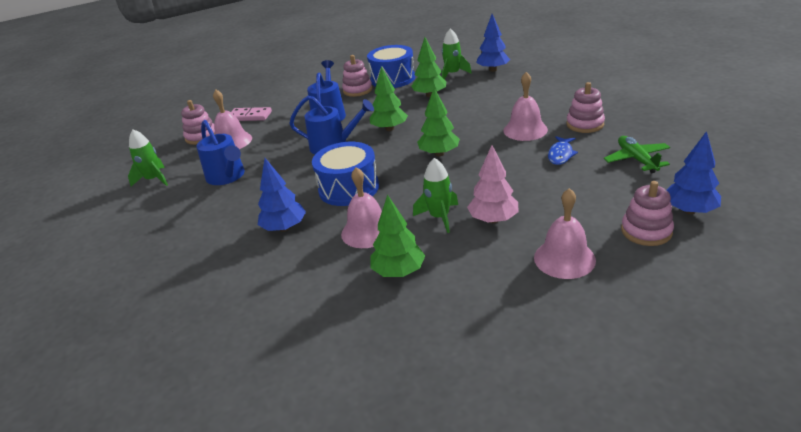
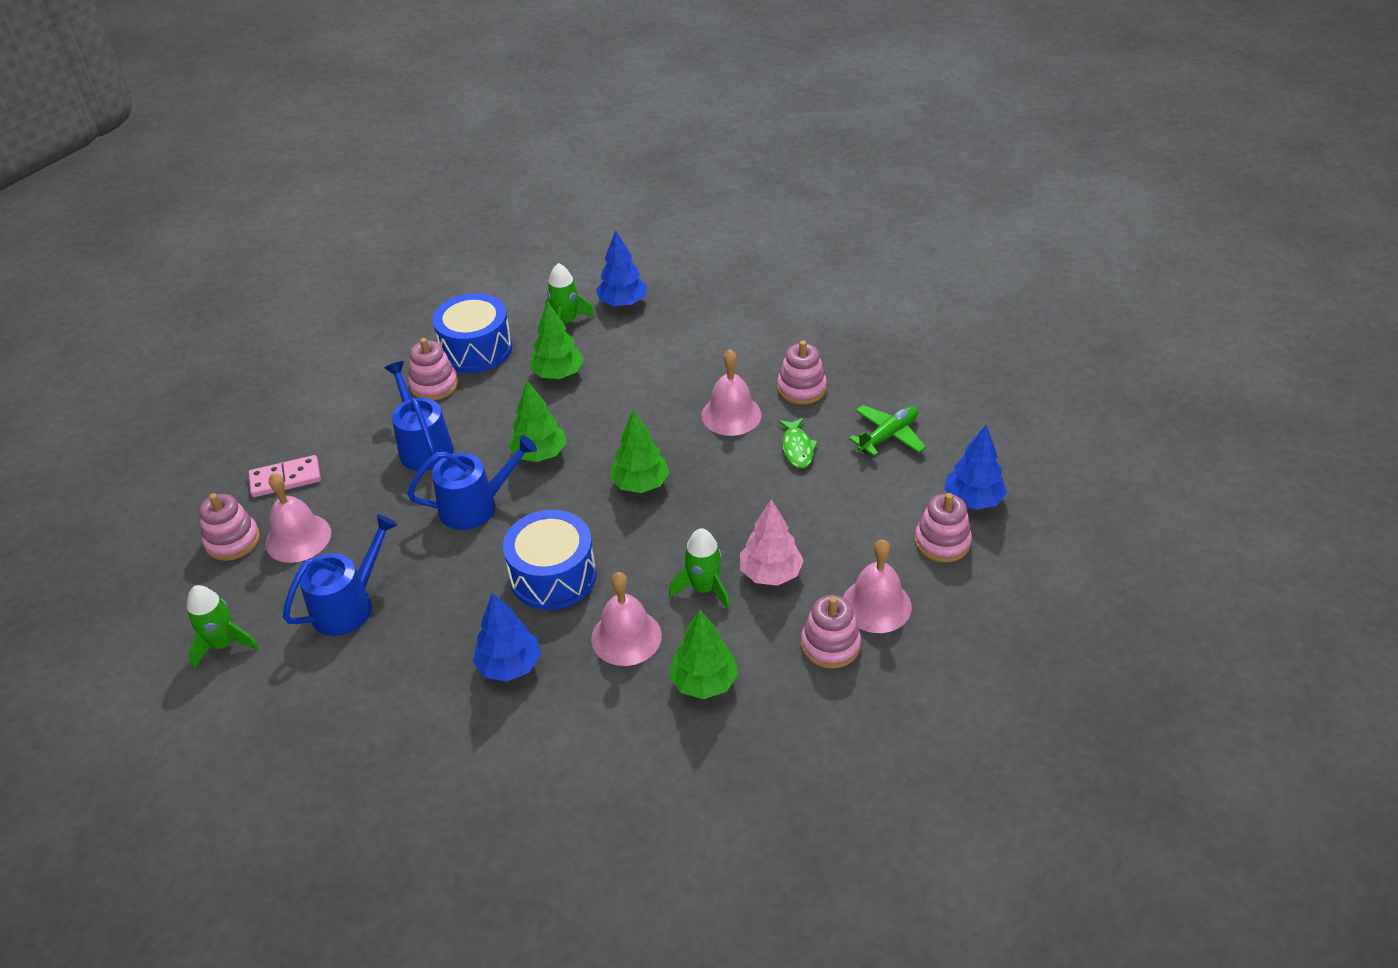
camera: 30 degrees left, 10 degrees up
(227, 176) = (348, 605): blue watering can -> blue watering can turned 75 degrees counterclockwise
(510, 274) = (830, 645): none -> pink stacking toy
(561, 154) = (797, 448): blue fish -> green fish
(636, 160) = (888, 436): green plane -> green plane turned 90 degrees clockwise

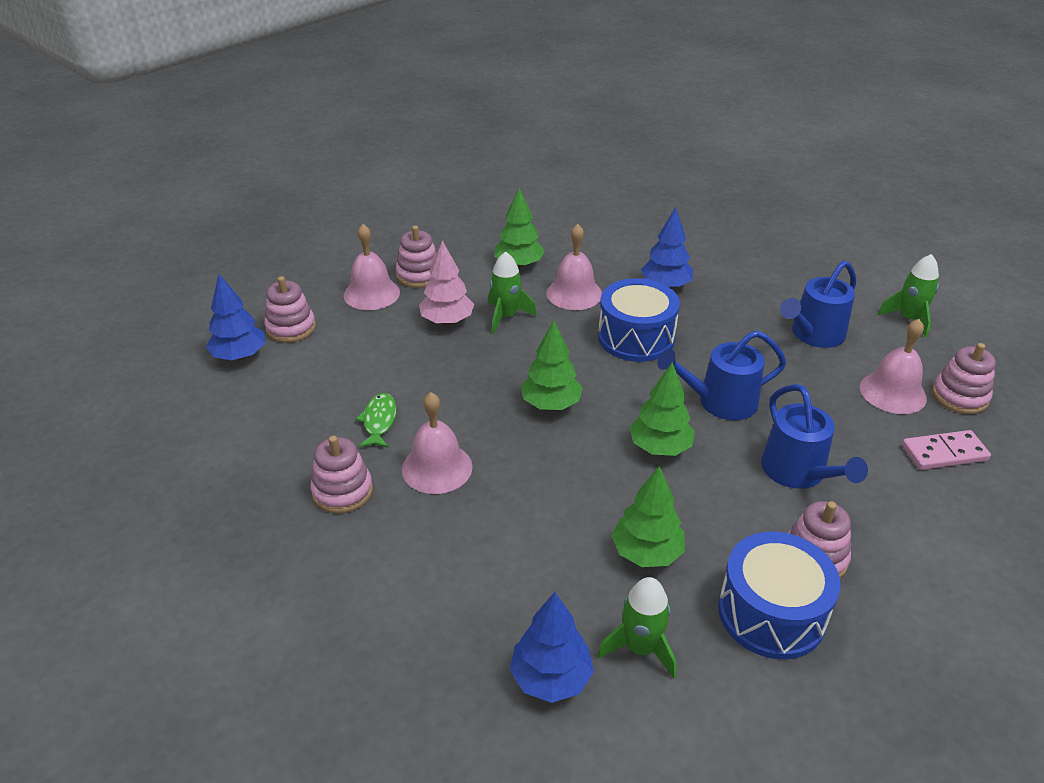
camera: 175 degrees left, 5 degrees down
(888, 436) = (278, 423): green plane -> none

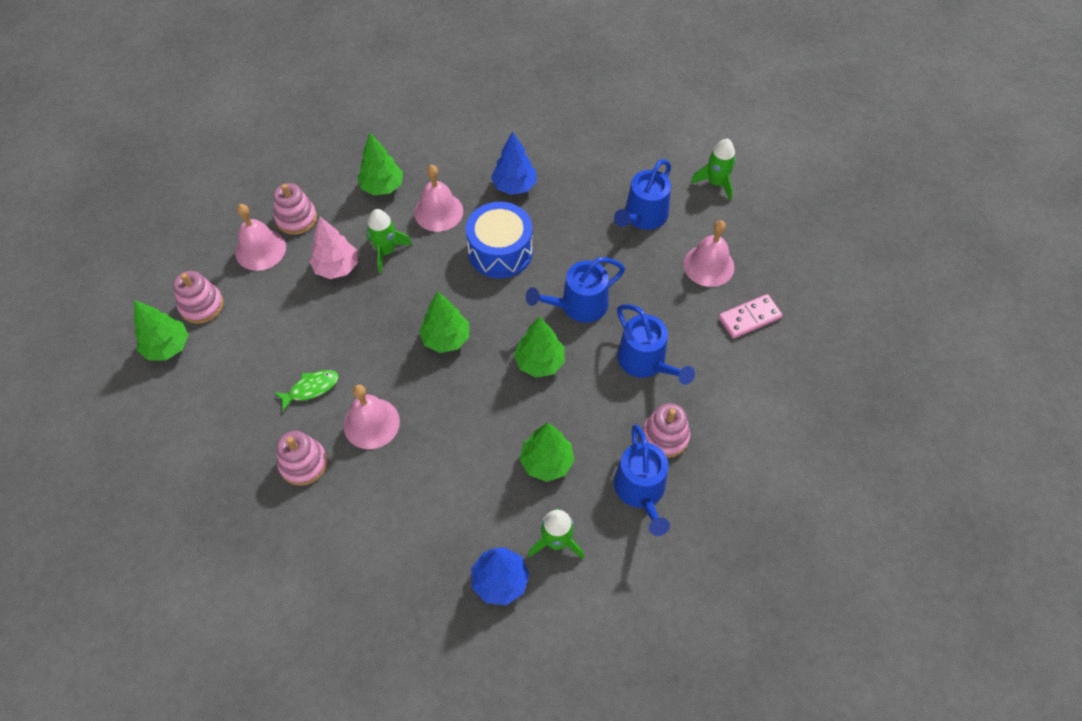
camera: 15 degrees left, 20 degrees up
(240, 356) = (167, 347): blue tree -> green tree
(379, 421) = (311, 388): green fish -> green fish turned 75 degrees clockwise
(771, 613) = (641, 490): blue drum -> blue watering can
(959, 396) = (758, 258): pink stacking toy -> none

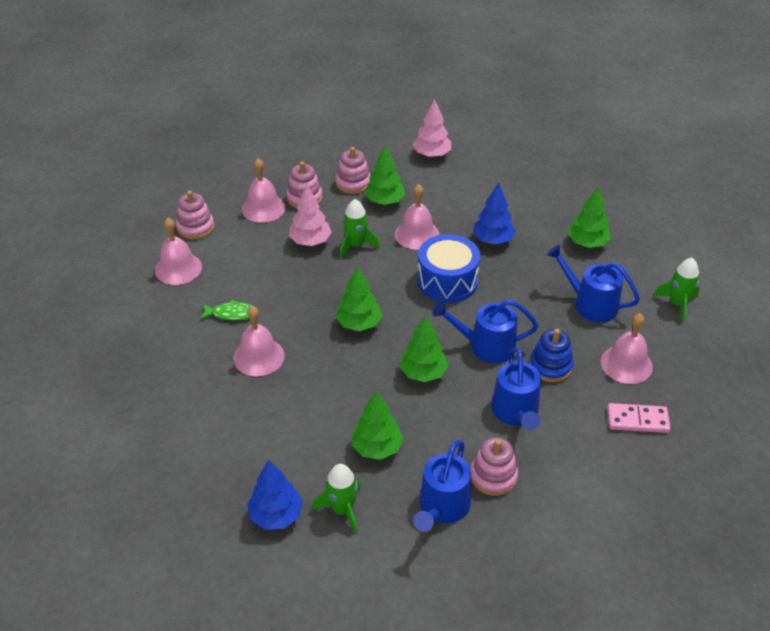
camera: 30 degrees right, 15 degrees down
(167, 347) = (153, 244): green tree -> green tree (587, 243)
(216, 363) = (178, 268): none -> pink bell
(303, 463) = (189, 361): pink stacking toy -> pink stacking toy (353, 183)
(395, 111) = (432, 155): none -> pink tree
(643, 216) = (590, 304): blue watering can -> blue watering can turned 60 degrees clockwise
(647, 299) = (550, 366): none -> blue stacking toy

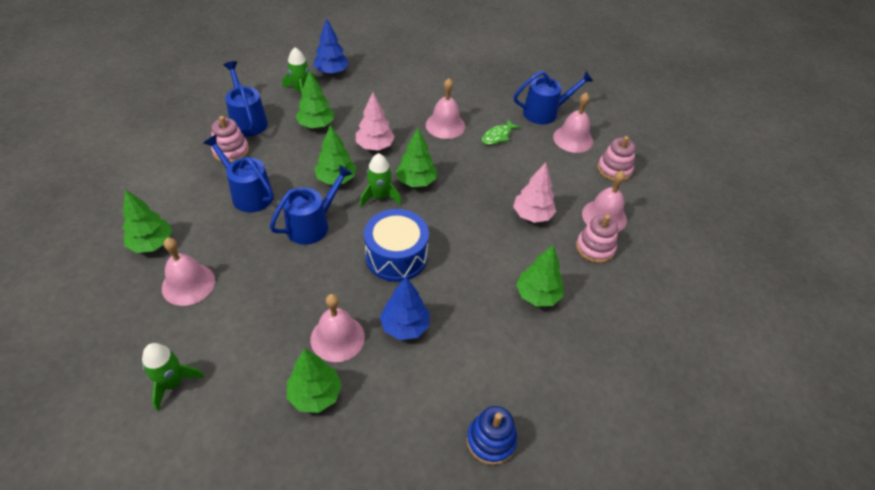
camera: 130 degrees right, 5 degrees up
(353, 183) = (586, 293): pink stacking toy -> none
(356, 245) = (498, 236): green rocket -> green rocket (380, 197)
(417, 234) = (470, 282): pink bell -> pink bell (337, 338)
(432, 155) = (578, 391): pink tree -> pink tree (375, 146)
(550, 366) = (250, 241): blue stacking toy -> blue stacking toy (491, 440)
(590, 304) = (259, 321): blue watering can -> blue watering can (544, 112)
(637, 420) = (152, 244): pink domino -> green tree

